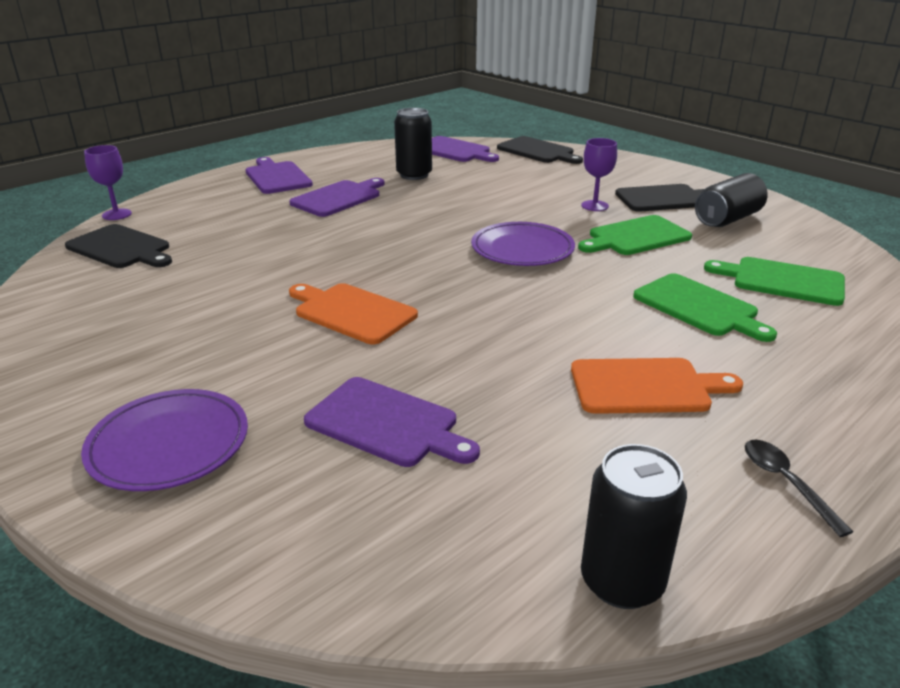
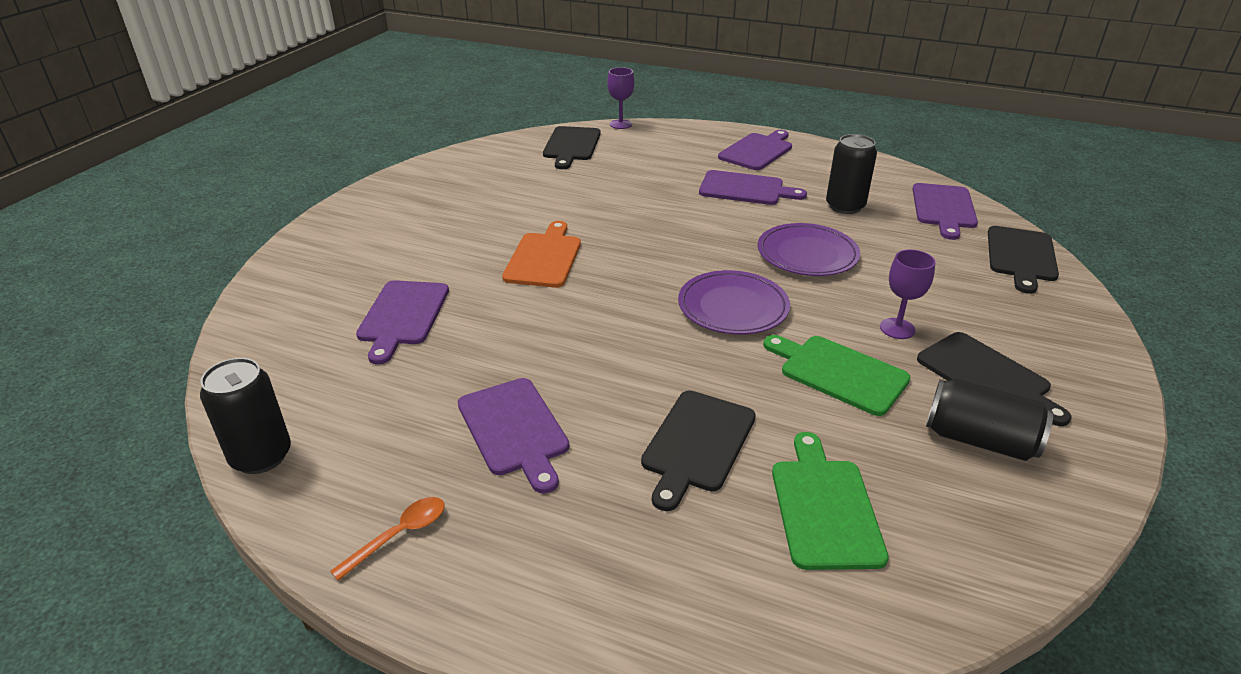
camera: 65 degrees right, 5 degrees up
(169, 444) = (350, 249): purple plate -> purple plate (807, 254)
(645, 386) = (514, 430): orange cutting board -> purple cutting board
(699, 307) = (697, 444): green cutting board -> black cutting board
(786, 483) = (399, 535): black spoon -> orange spoon

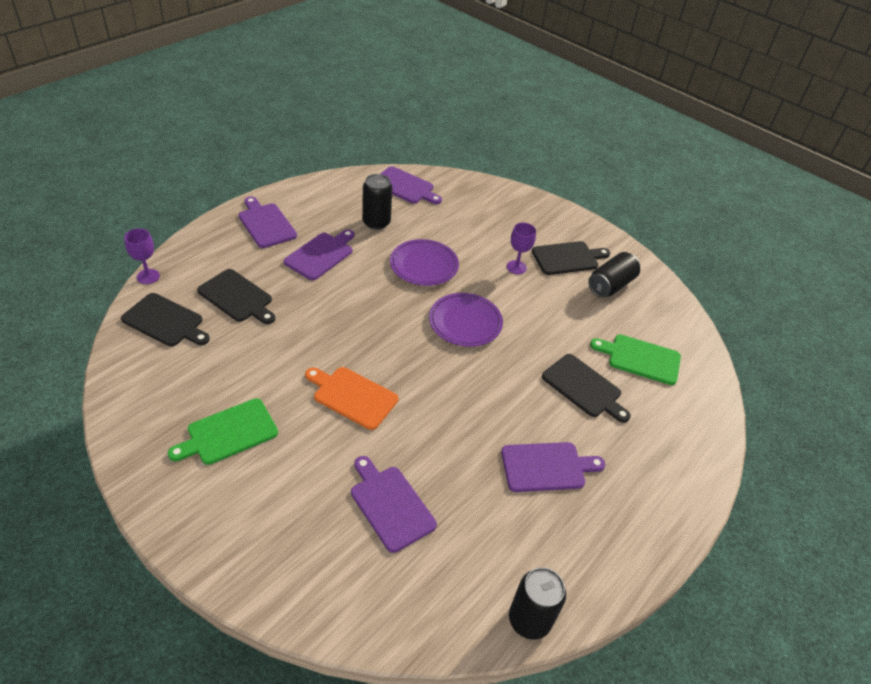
camera: 75 degrees left, 10 degrees up
(399, 535) = (621, 545): orange spoon -> none
(402, 316) = (390, 505): purple cutting board -> purple cutting board turned 150 degrees counterclockwise
(839, 373) = (545, 307): green cutting board -> green cutting board (228, 433)
(1021, 256) = (472, 189): black cutting board -> black cutting board (237, 297)

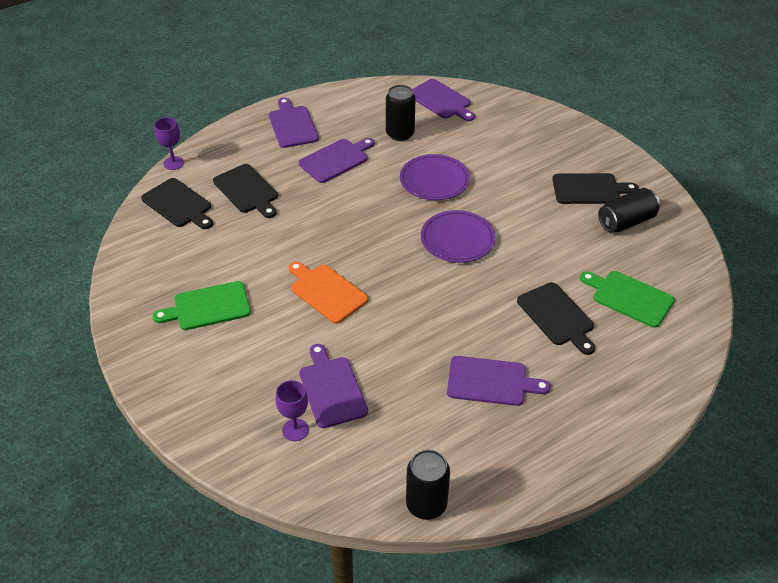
camera: 20 degrees right, 0 degrees up
(516, 267) = (530, 192): purple goblet -> purple goblet (295, 430)

